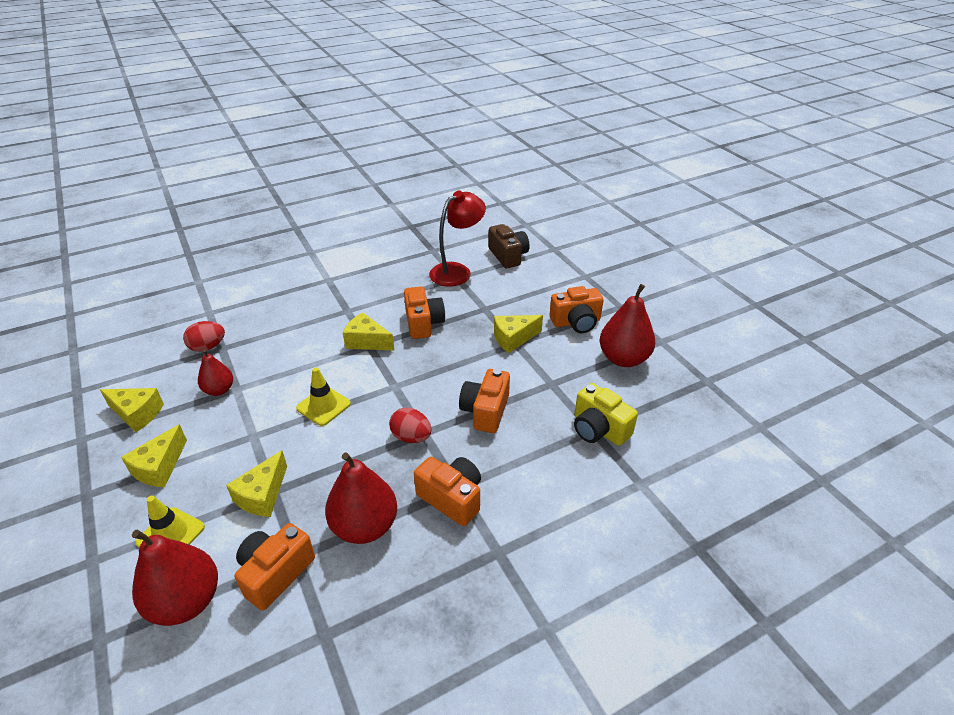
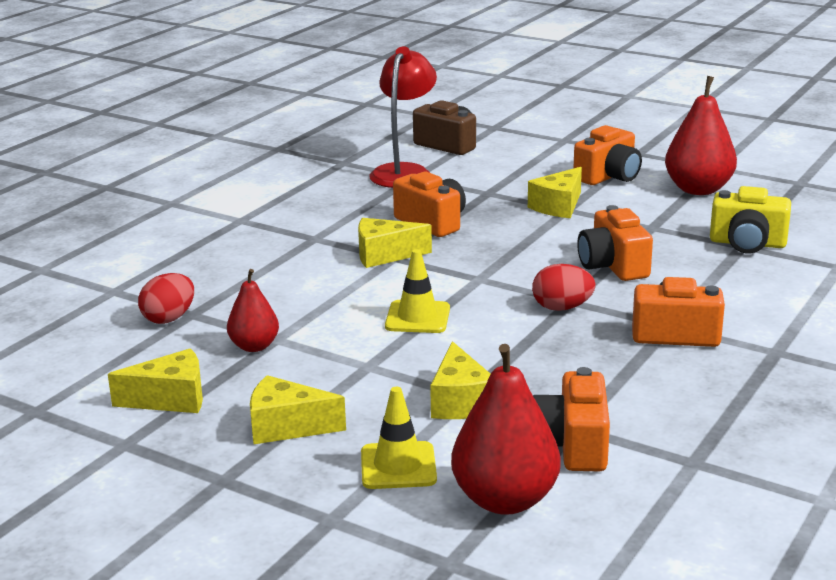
camera: 30 degrees left, 15 degrees down
(159, 467) = (287, 427): yellow cheese -> yellow cheese turned 105 degrees clockwise
(365, 526) = (615, 382): red pear -> none

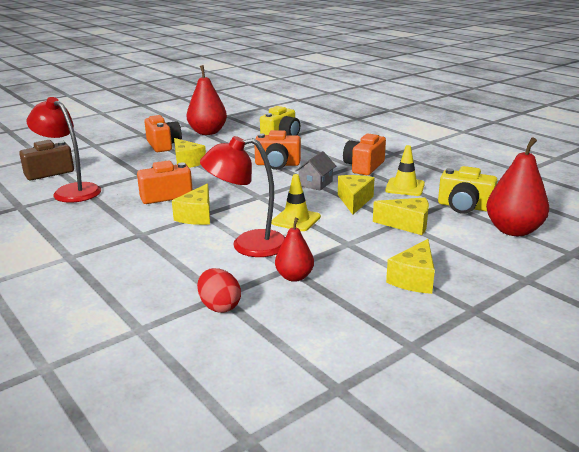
camera: 70 degrees left, 0 degrees up
(171, 399) = (354, 319): yellow cheese -> yellow cheese (354, 201)
(322, 302) = (248, 245): none -> red lamp
(398, 466) = (472, 252): yellow traffic cone -> yellow traffic cone (405, 187)
(562, 308) = (316, 183): red egg -> grey house
(572, 445) = (464, 207): orange camera -> yellow camera

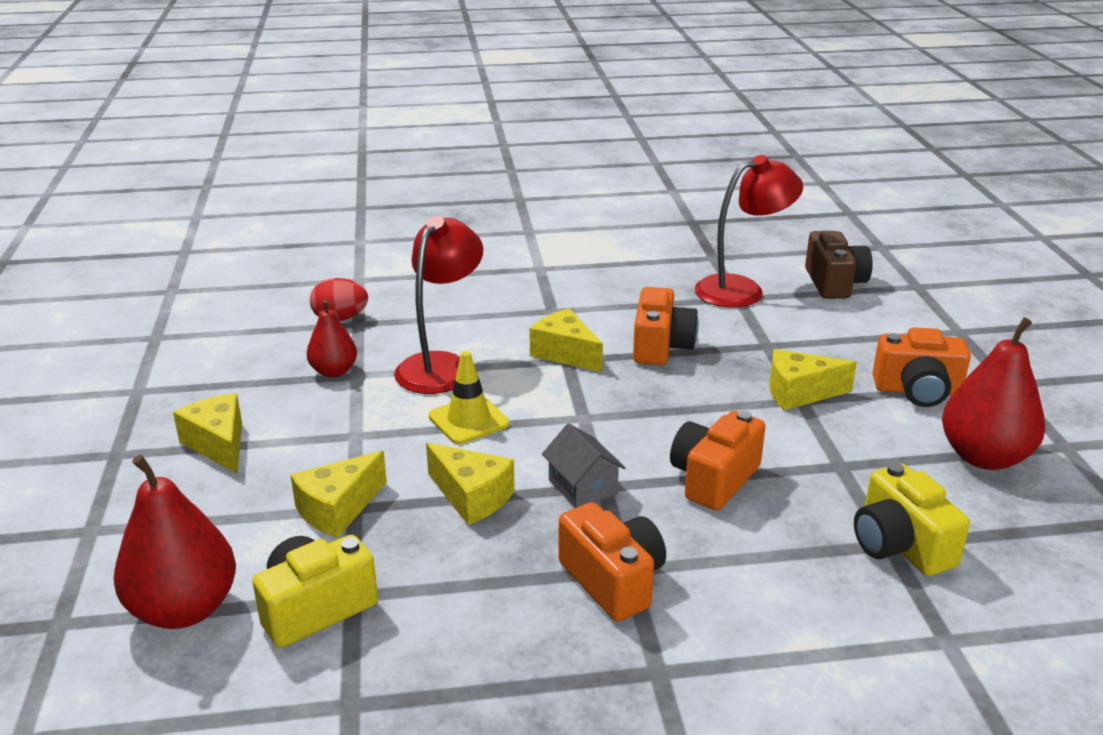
camera: 120 degrees right, 5 degrees up
(405, 187) = (465, 582): yellow traffic cone -> none

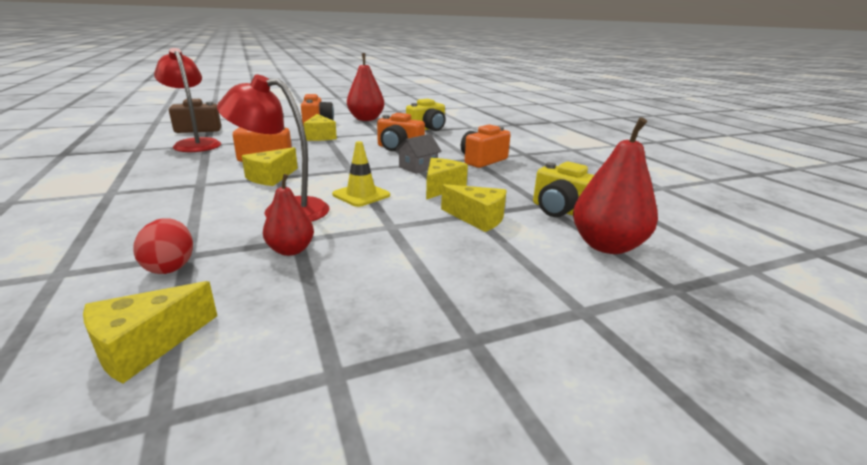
camera: 105 degrees left, 5 degrees down
(218, 444) = (427, 280): yellow cheese -> yellow cheese (146, 346)

